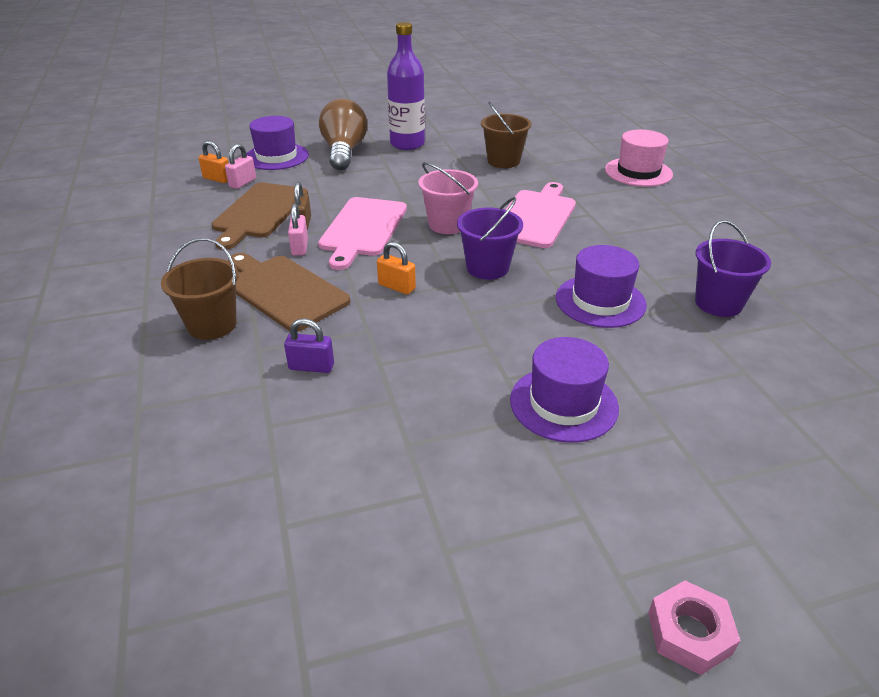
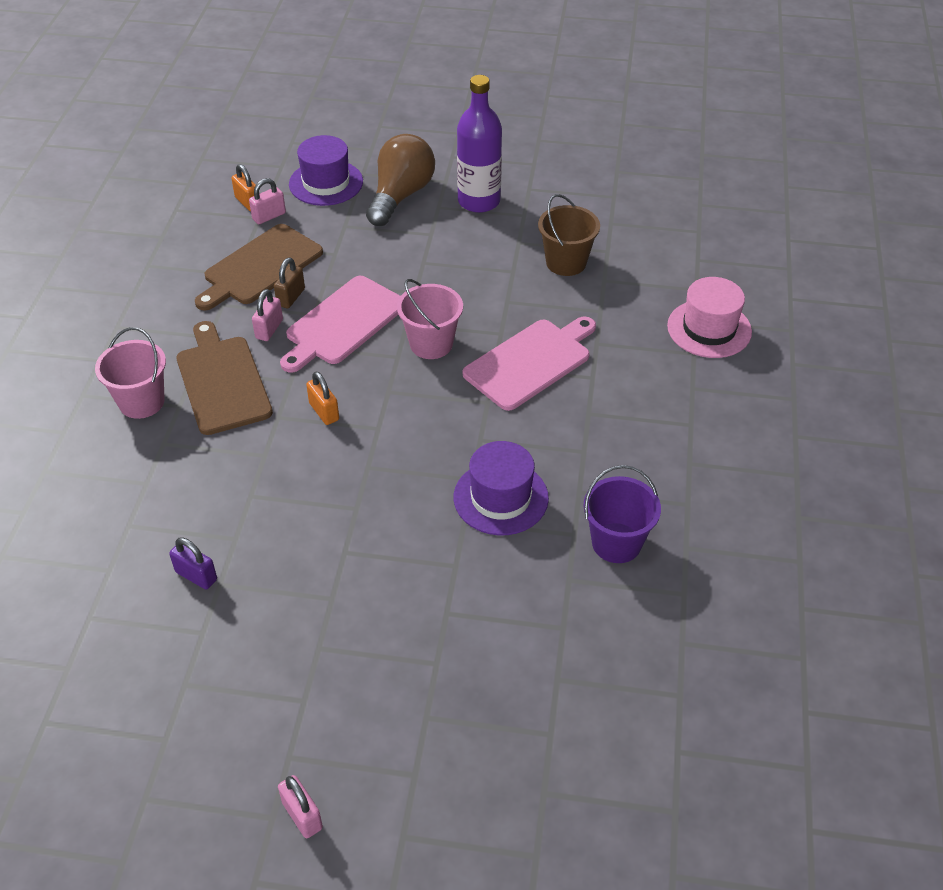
camera: 25 degrees right, 10 degrees up
(212, 325) = (141, 402): brown bucket -> pink bucket
(311, 367) = (194, 478): purple padlock -> purple padlock (196, 576)
(487, 268) = (426, 417): purple bucket -> none
(563, 403) = (371, 596): purple hat -> none
(689, 633) = (302, 815): pink nut -> pink padlock

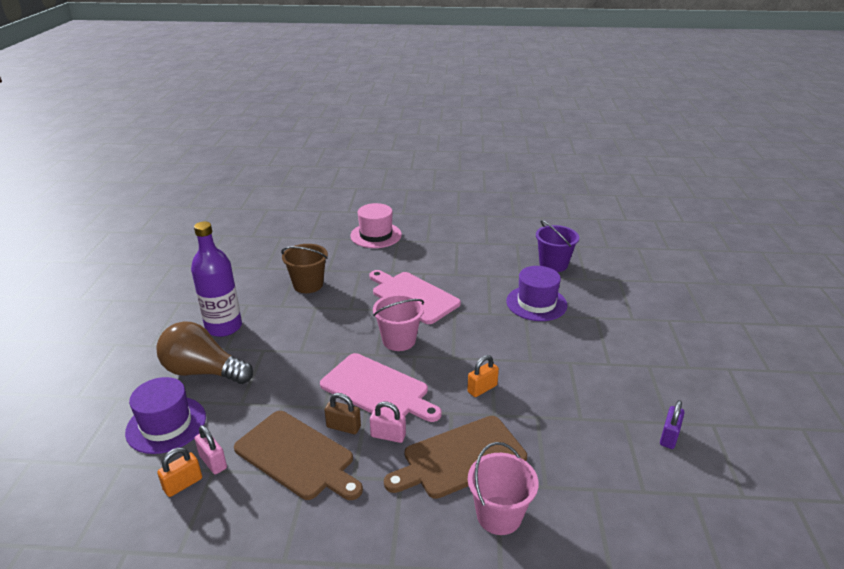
camera: 95 degrees left, 15 degrees down
(302, 815) = (798, 360): pink padlock -> none

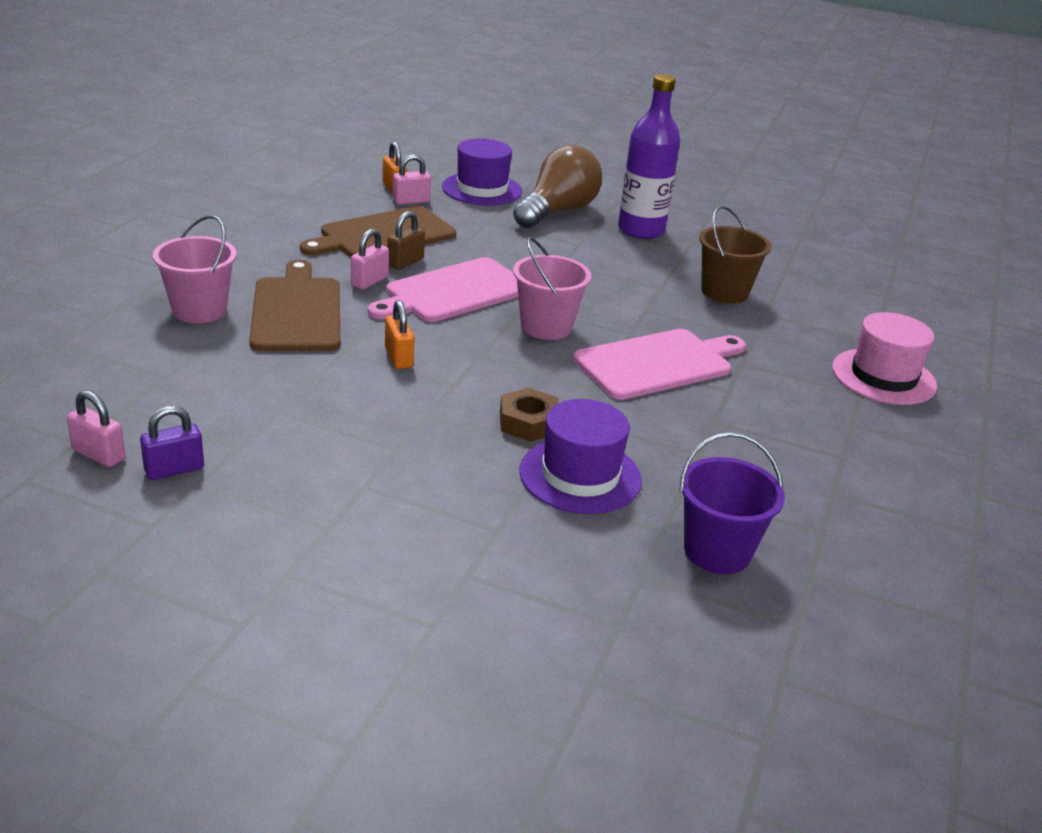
camera: 105 degrees right, 0 degrees up
(507, 326) = (528, 422): none -> brown nut
(669, 437) = (174, 469): purple padlock -> purple padlock turned 75 degrees counterclockwise
(691, 476) = (99, 454): none -> pink padlock

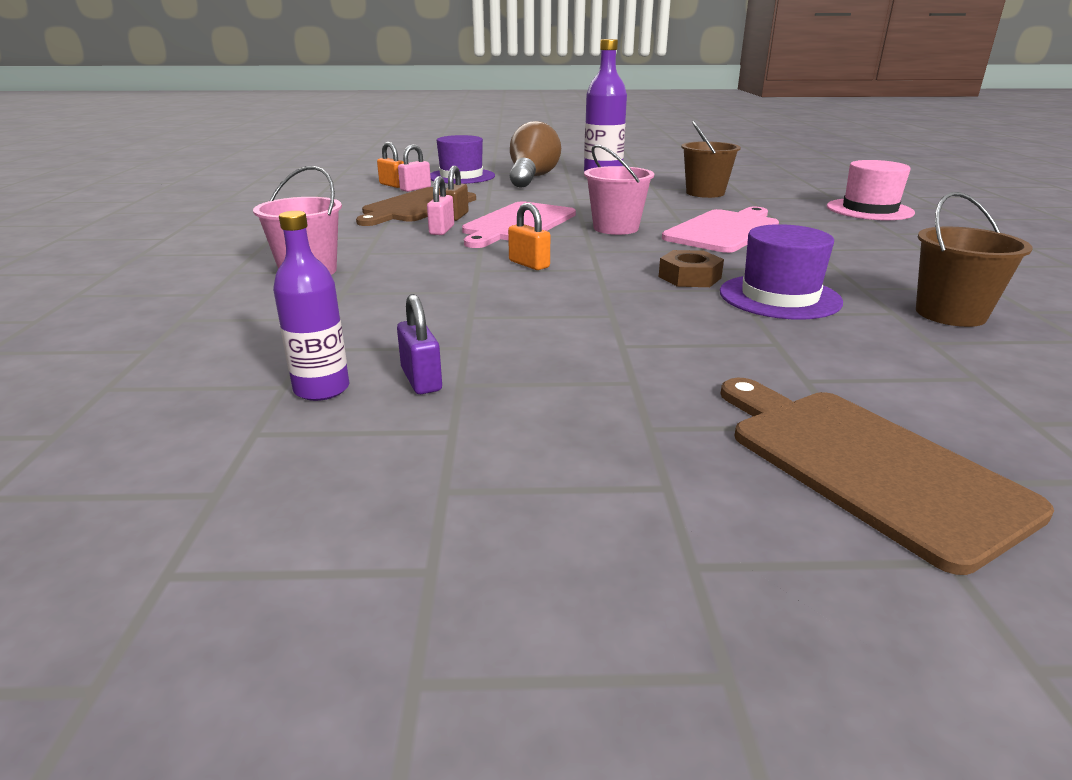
camera: 20 degrees left, 5 degrees down
(99, 454) = (322, 389): pink padlock -> purple bottle
(174, 469) = (421, 380): purple padlock -> purple padlock turned 60 degrees counterclockwise
(296, 311) = (402, 256): brown cutting board -> brown cutting board (865, 465)
(717, 551) = (950, 314): purple bucket -> brown bucket

